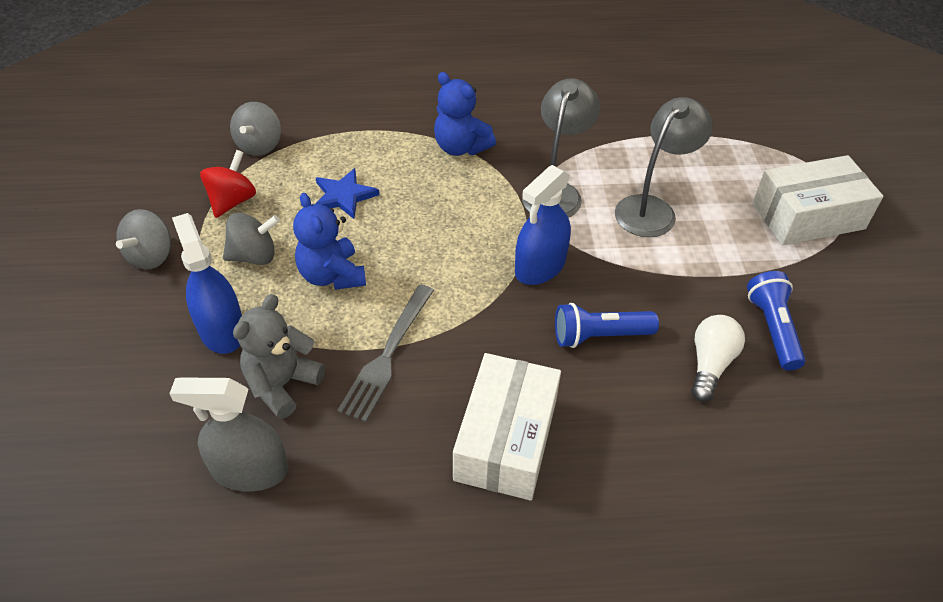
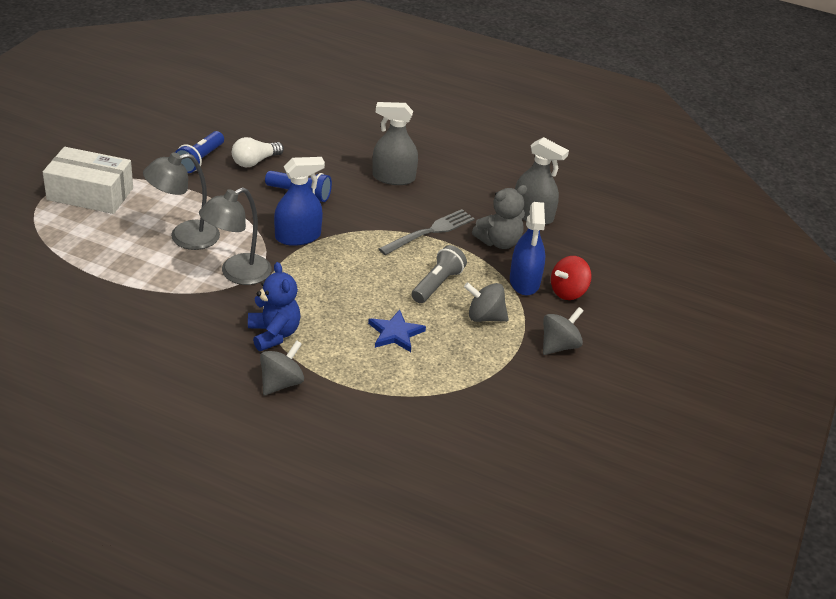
camera: 155 degrees left, 10 degrees down
(232, 201) = (484, 364): red spinning top -> red spinning top (568, 292)
(259, 145) = (440, 405): grey spinning top -> grey spinning top (281, 383)
(332, 275) = (437, 284): blue teddy bear -> grey flashlight
(506, 439) = (393, 178): white box -> grey spray bottle

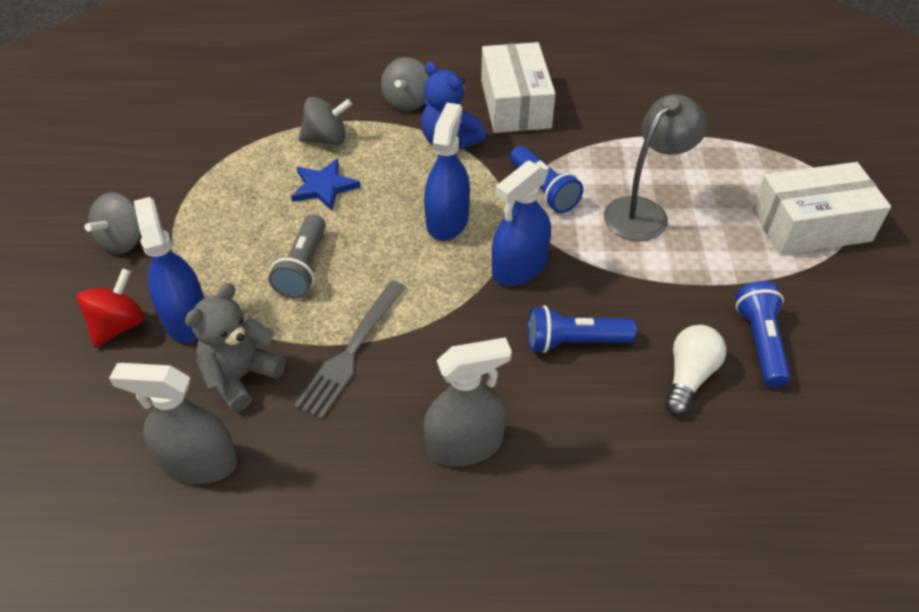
camera: 160 degrees right, 10 degrees up
(191, 346) = (515, 104): none -> white box
(237, 274) = (543, 190): grey lamp -> blue flashlight
(322, 278) = (447, 221): none -> blue spray bottle
(484, 317) = (226, 245): grey spinning top -> grey spinning top (326, 139)

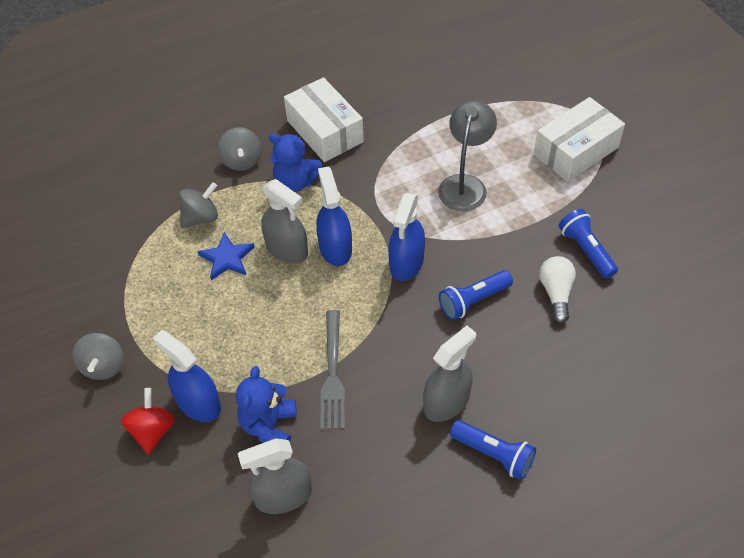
camera: 25 degrees left, 5 degrees up
(241, 376) = (269, 425): grey teddy bear -> blue teddy bear
(303, 268) = (256, 328): grey flashlight -> none
(393, 202) = (287, 249): none -> grey spray bottle
(543, 190) = (387, 195): blue flashlight -> blue flashlight (494, 454)

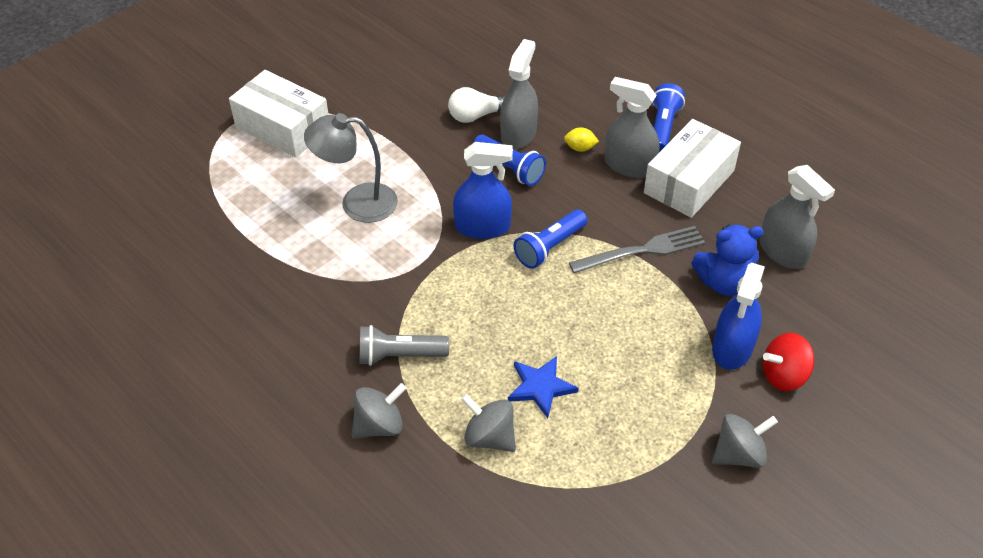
camera: 110 degrees left, 5 degrees down
(287, 249) = (505, 333): grey spray bottle -> grey spray bottle (518, 134)
(296, 182) = (399, 355): blue teddy bear -> grey flashlight
(325, 131) = (303, 351): white box -> white box (689, 182)
(335, 248) = (486, 290): blue spray bottle -> none
(484, 367) = (580, 148): none -> yellow lemon
(586, 250) = (417, 104): blue flashlight -> blue flashlight (549, 247)

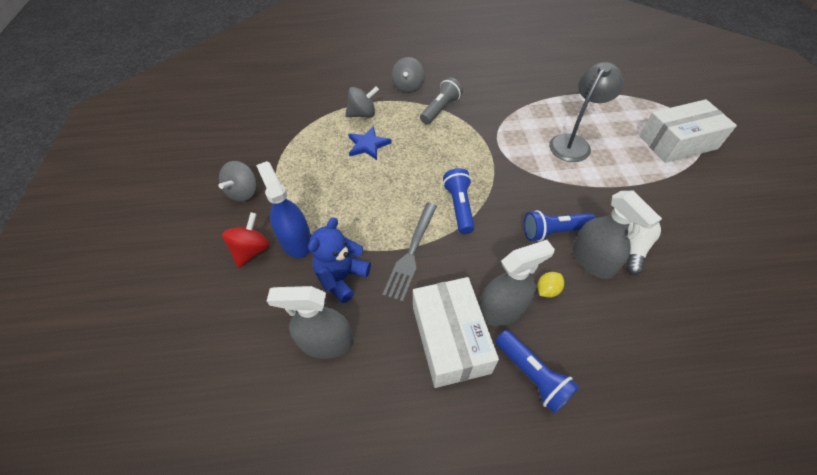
camera: 130 degrees right, 5 degrees up
(482, 227) = (505, 186): blue spray bottle -> none

